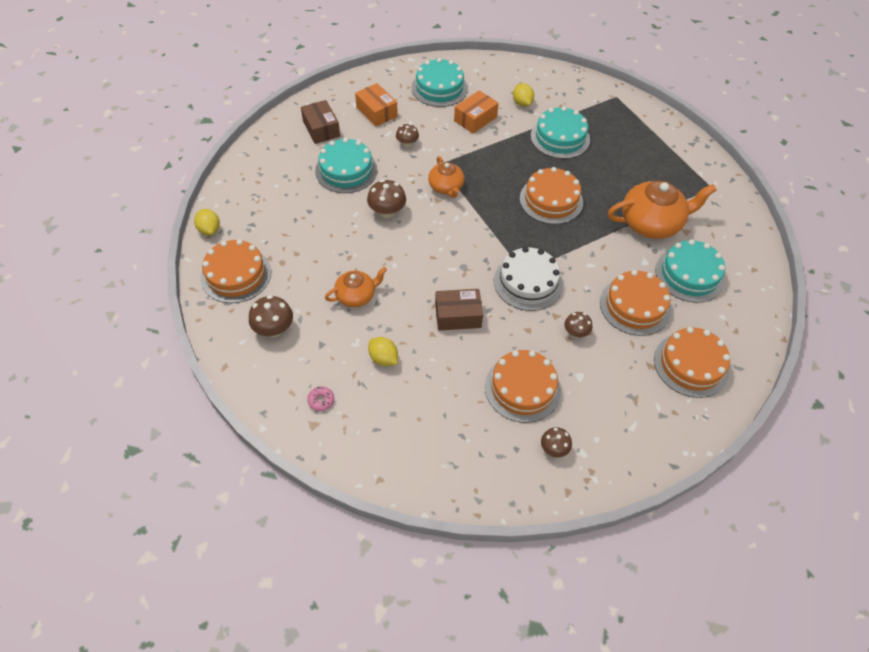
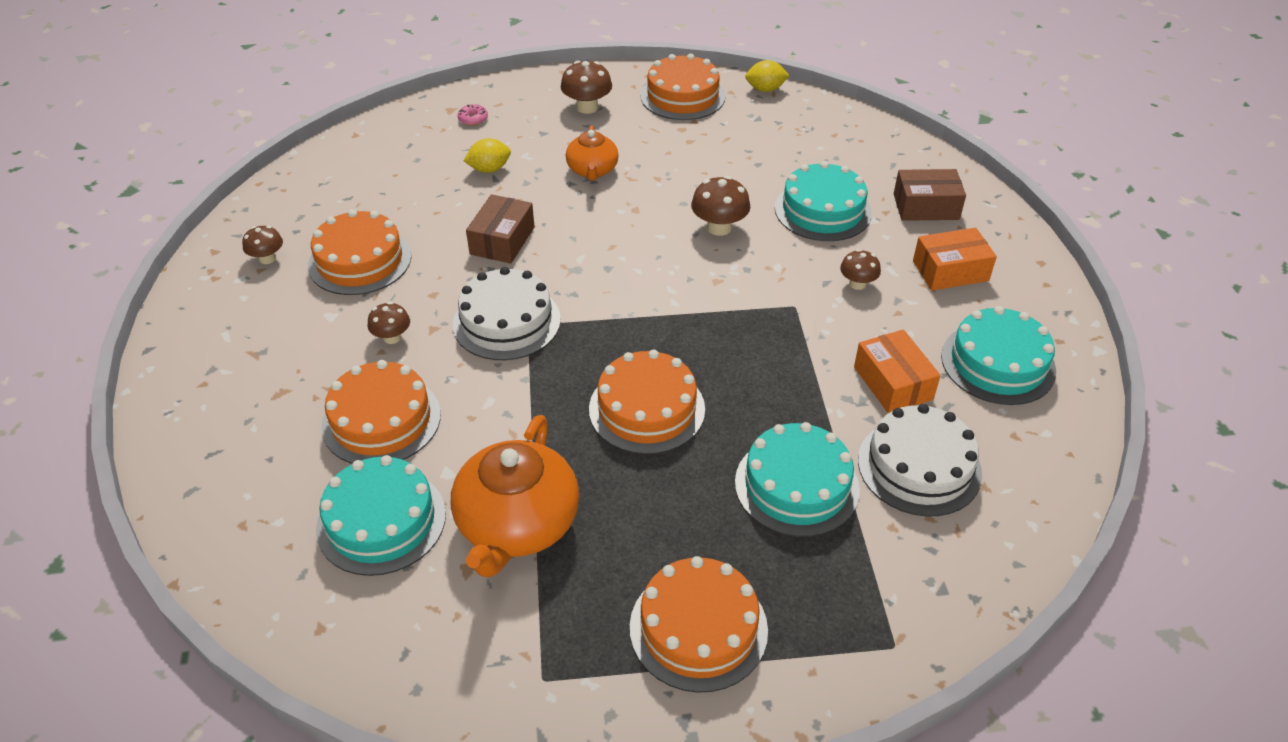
camera: 115 degrees right, 10 degrees down
(446, 187) = (739, 297): orange teapot -> none
(522, 103) = (919, 466): yellow lemon -> white cake
(691, 364) = (244, 436): orange cake -> orange cake (698, 628)

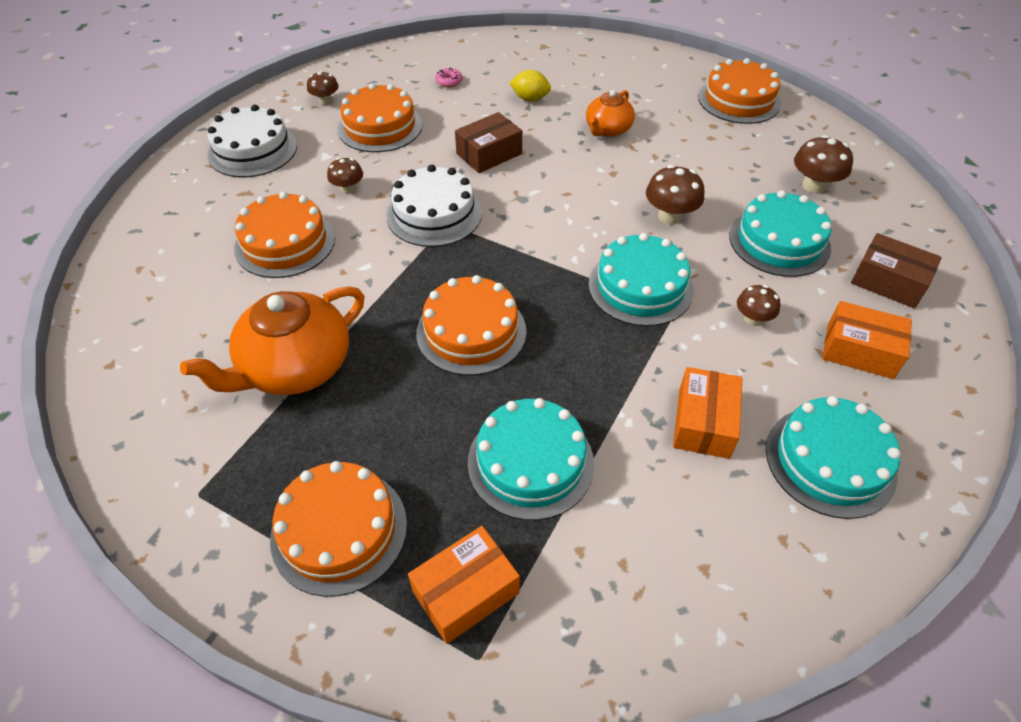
camera: 35 degrees right, 5 degrees up
(381, 521) = (216, 313): turquoise cake -> turquoise cake (640, 287)
(473, 119) = (553, 58): pink donut -> pink donut (449, 82)
(587, 107) = (649, 81): brown mushroom -> brown mushroom (813, 186)
(765, 89) = (820, 121): yellow lemon -> none
(841, 608) = (466, 592): none -> orange box
(919, 466) = (657, 511): white cake -> white cake (252, 150)

